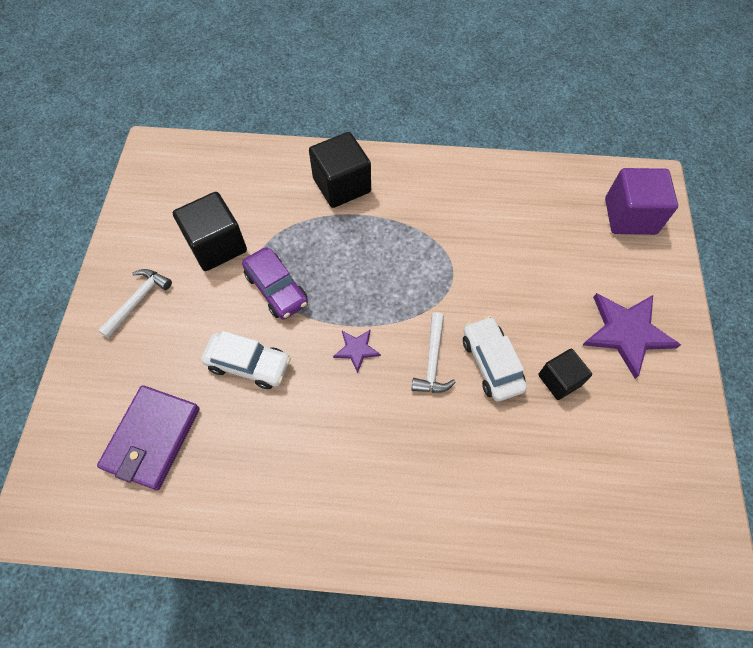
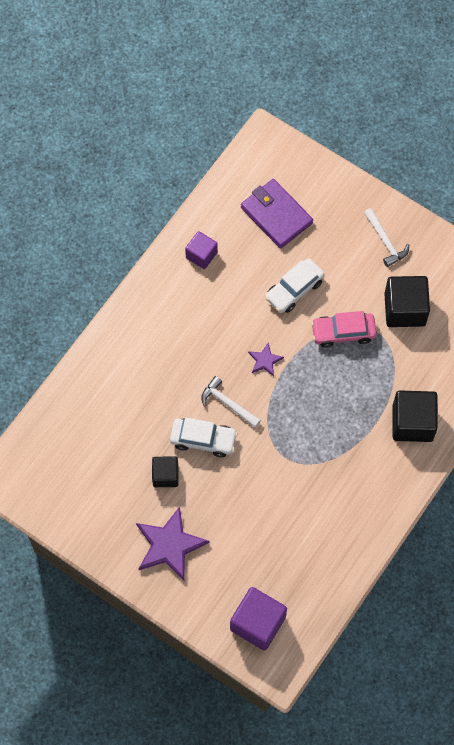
camera: 120 degrees right, 5 degrees up
(254, 502) = (201, 255): none -> purple cube
(276, 289) = (343, 332): purple car -> pink car

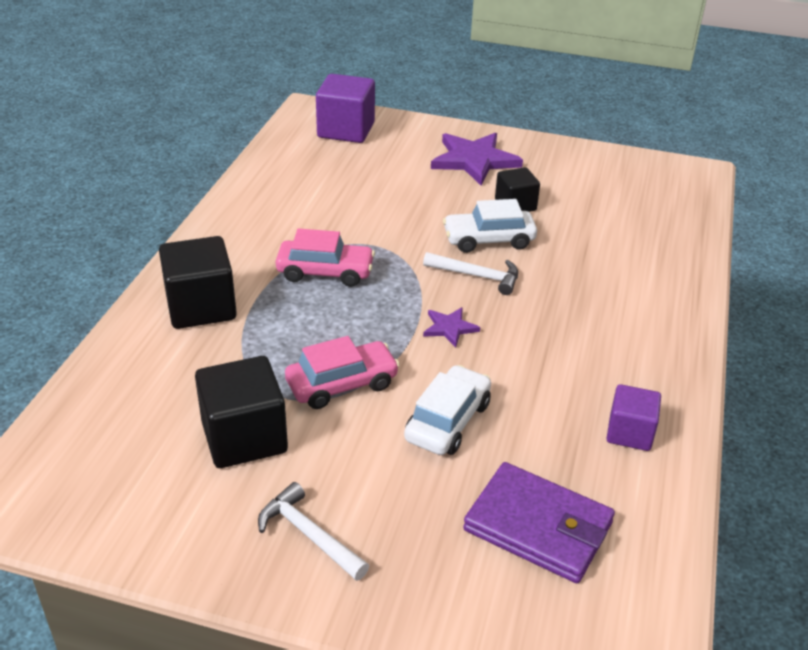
camera: 160 degrees right, 30 degrees down
(326, 436) = (325, 272): none -> pink car

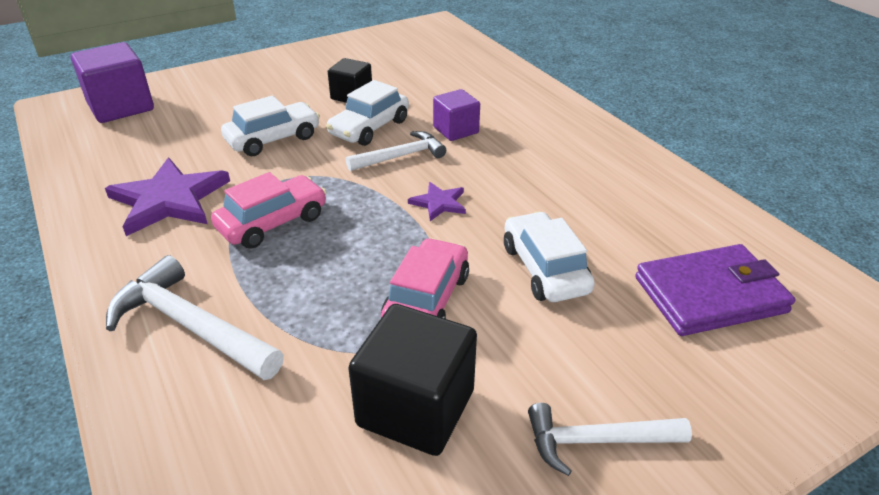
camera: 45 degrees left, 0 degrees up
(201, 307) = (191, 326): black cube -> white hammer
(408, 210) = (273, 139): none -> white car
(474, 160) = (272, 81): purple star -> purple star (169, 200)
(629, 433) = (653, 195): purple cube -> purple cube (456, 130)

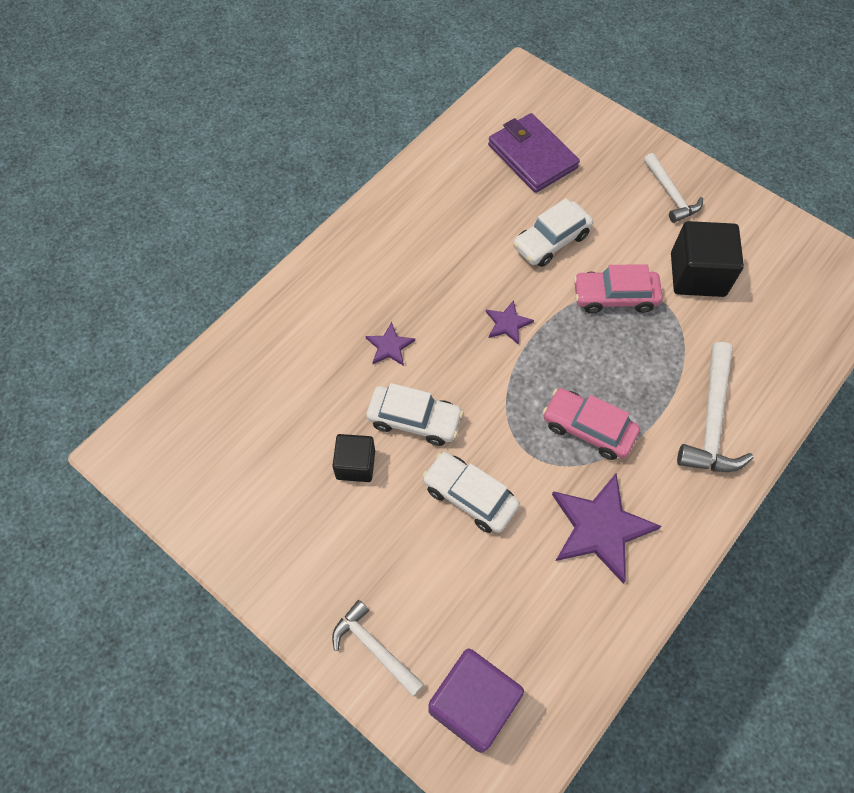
camera: 110 degrees left, 25 degrees up
(401, 156) = (453, 374): white hammer -> white hammer (374, 647)
(456, 130) = (389, 346): purple cube -> purple star

